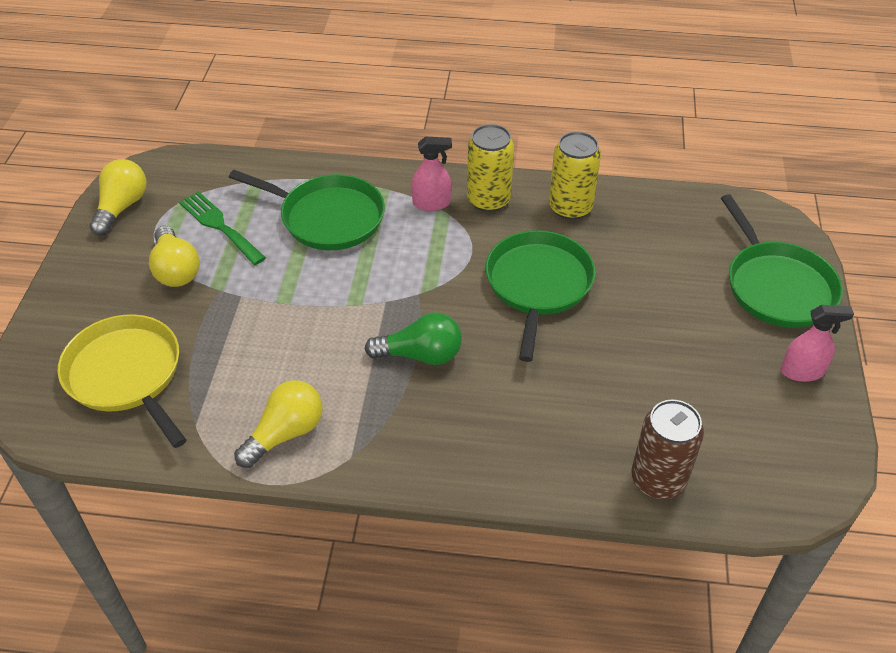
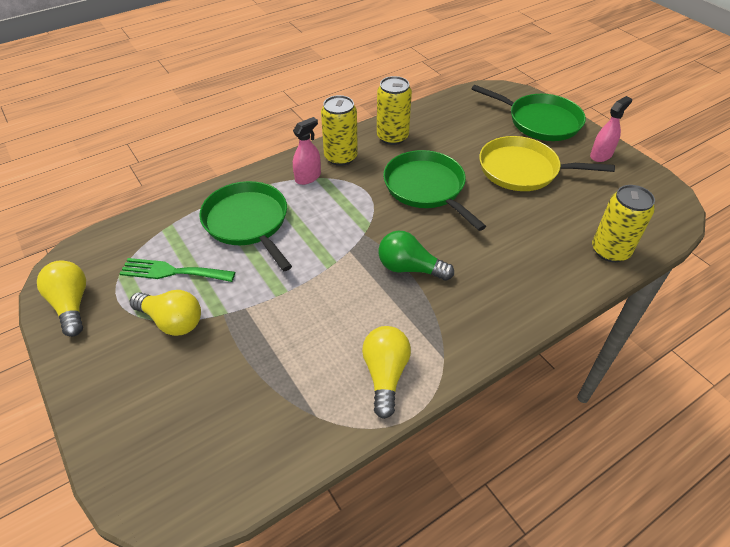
camera: 40 degrees left, 0 degrees up
(127, 375) = (220, 420): yellow pan -> yellow pan (523, 170)
(327, 217) = (248, 222): green pan -> green pan turned 105 degrees counterclockwise
(421, 355) = (409, 268): green light bulb -> green light bulb turned 120 degrees counterclockwise
(658, 479) = (610, 251): brown can -> yellow can

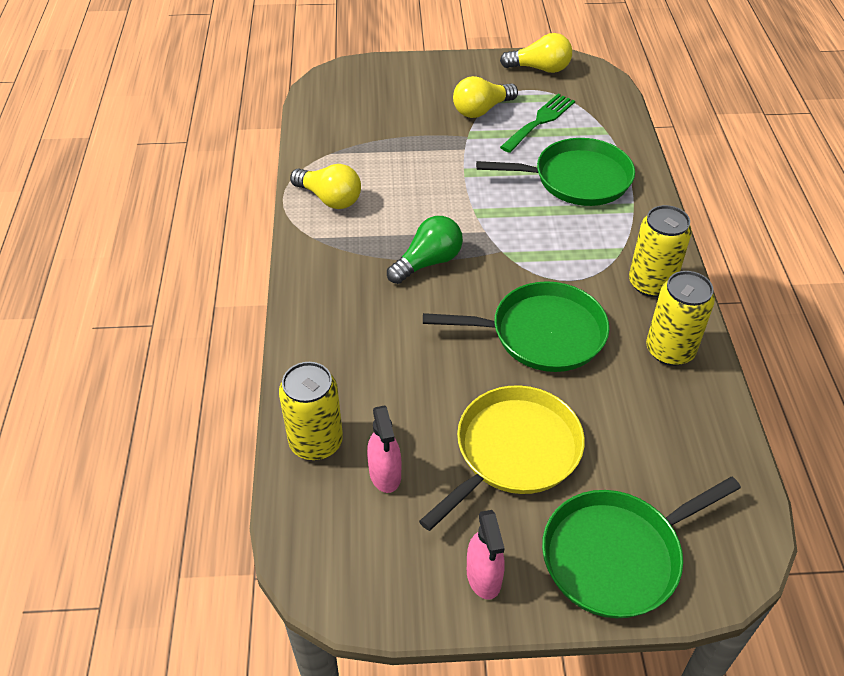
camera: 120 degrees right, 0 degrees up
(308, 177) = (627, 243): pink spray bottle -> pink spray bottle (385, 474)

